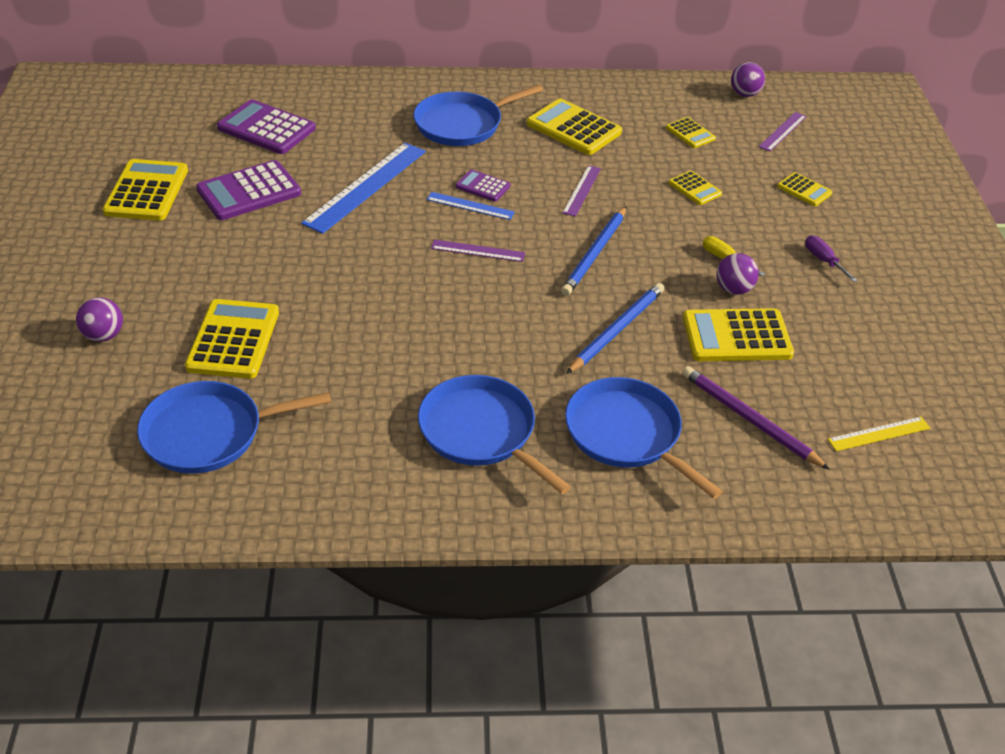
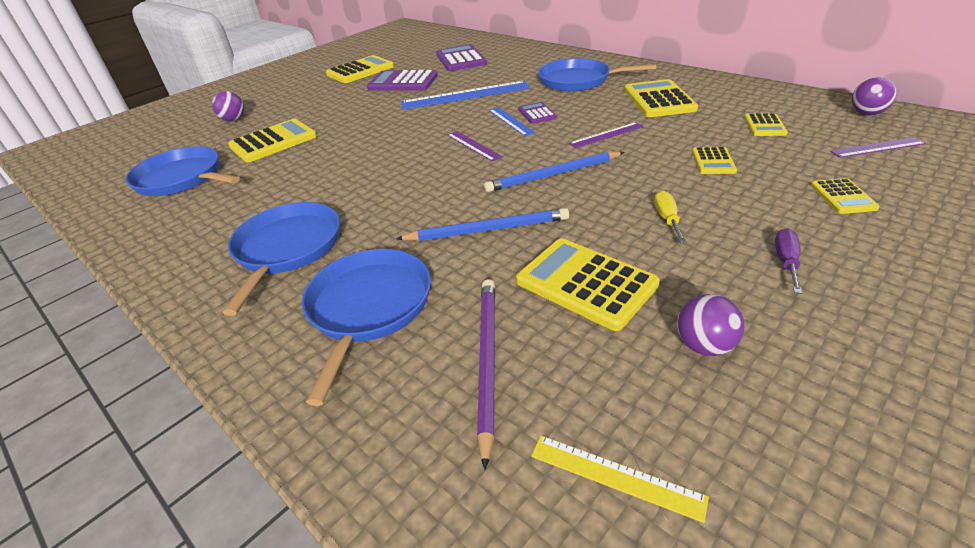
camera: 50 degrees right, 5 degrees down
(733, 289) = (641, 245): purple ball -> purple ball (704, 345)

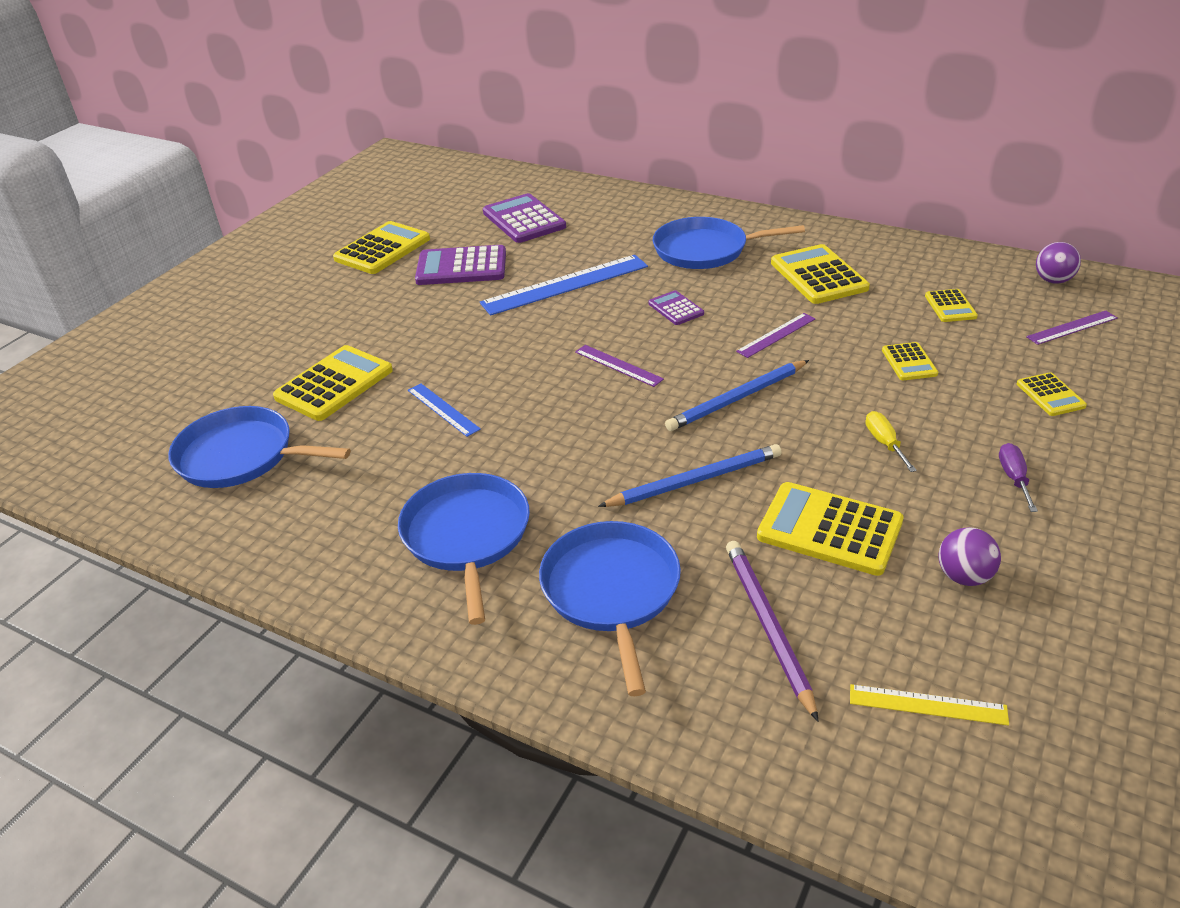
camera: 15 degrees left, 0 degrees up
(234, 120) = (243, 352): purple ball -> none
(510, 121) = (647, 323): blue ruler -> blue ruler (443, 409)

